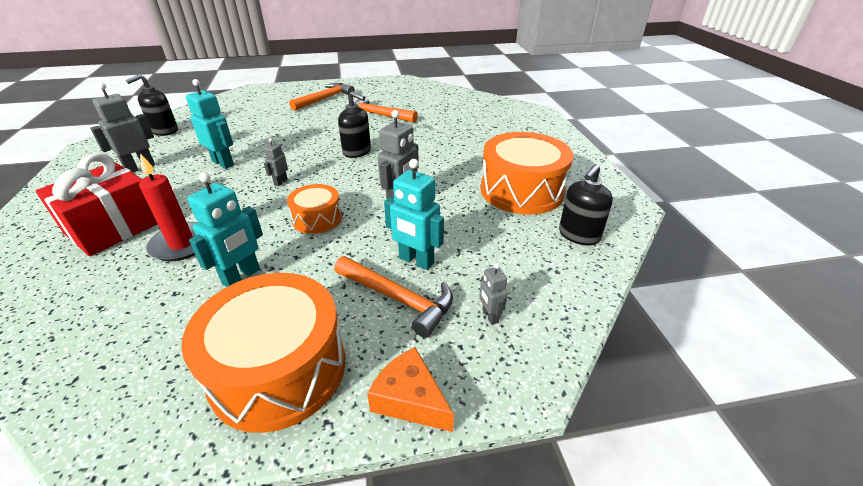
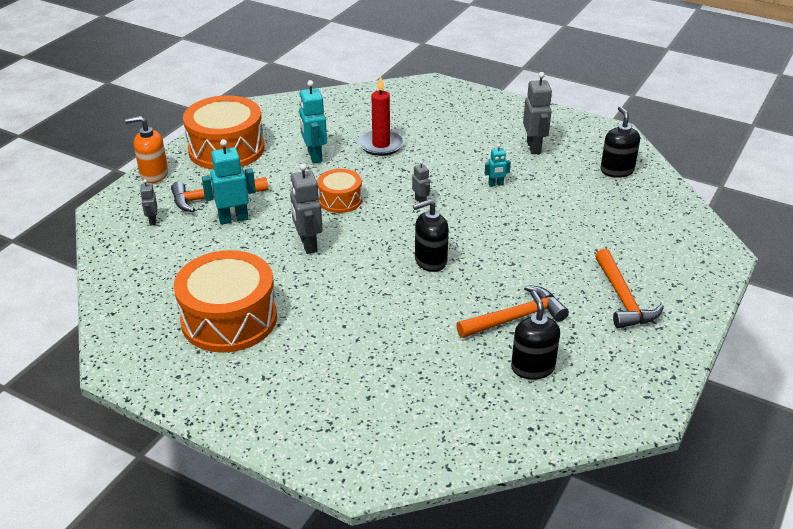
camera: 130 degrees right, 0 degrees up
(114, 227) = (437, 127): red gift -> none
(223, 163) = (496, 184): turquoise robot -> turquoise robot, size x0.54
(410, 399) = (154, 174): orange cheese -> orange soap dispenser
(490, 316) = (152, 221): grey robot -> grey robot turned 120 degrees counterclockwise
(578, 235) = (141, 305): black soap dispenser -> black soap dispenser (532, 367)

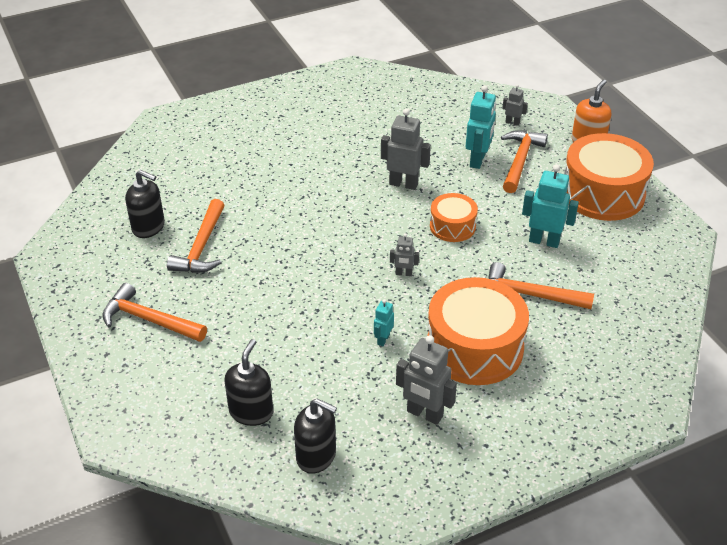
camera: 125 degrees right, 5 degrees up
(229, 319) = (353, 120): orange drum -> orange drum (474, 348)
(381, 145) = (530, 295): red candle -> orange hammer
(430, 261) = (314, 237): black soap dispenser -> black soap dispenser (251, 412)

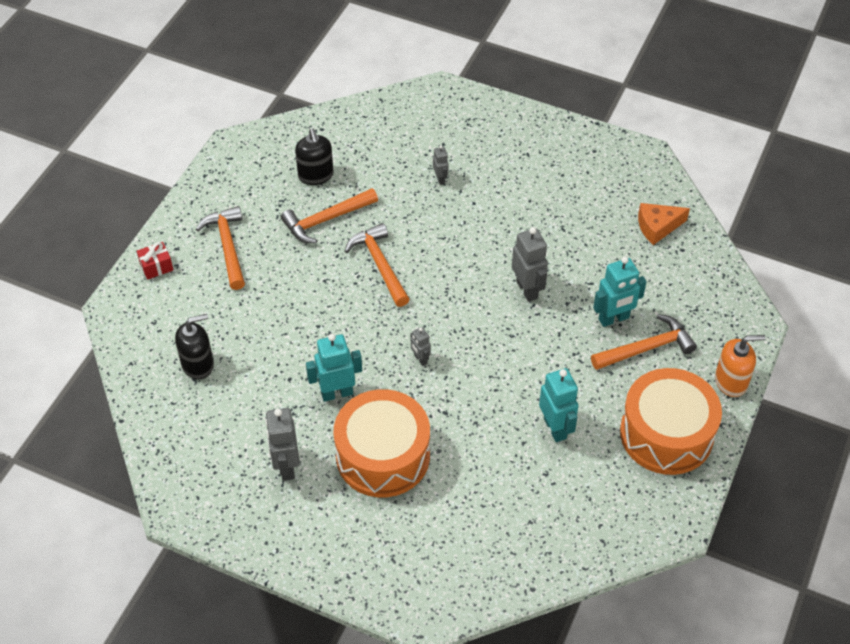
camera: 50 degrees right, 10 degrees up
(108, 379) = (156, 266): none -> red gift
(316, 456) = (192, 428): black soap dispenser -> none
(383, 339) = (337, 393): turquoise robot -> turquoise robot, size x1.87
(422, 98) = (657, 227): none -> orange cheese
(452, 226) = (508, 355): orange drum -> none
(512, 122) = (696, 310): grey robot -> grey robot (440, 179)
(530, 295) = (478, 457): orange hammer -> orange hammer (380, 265)

